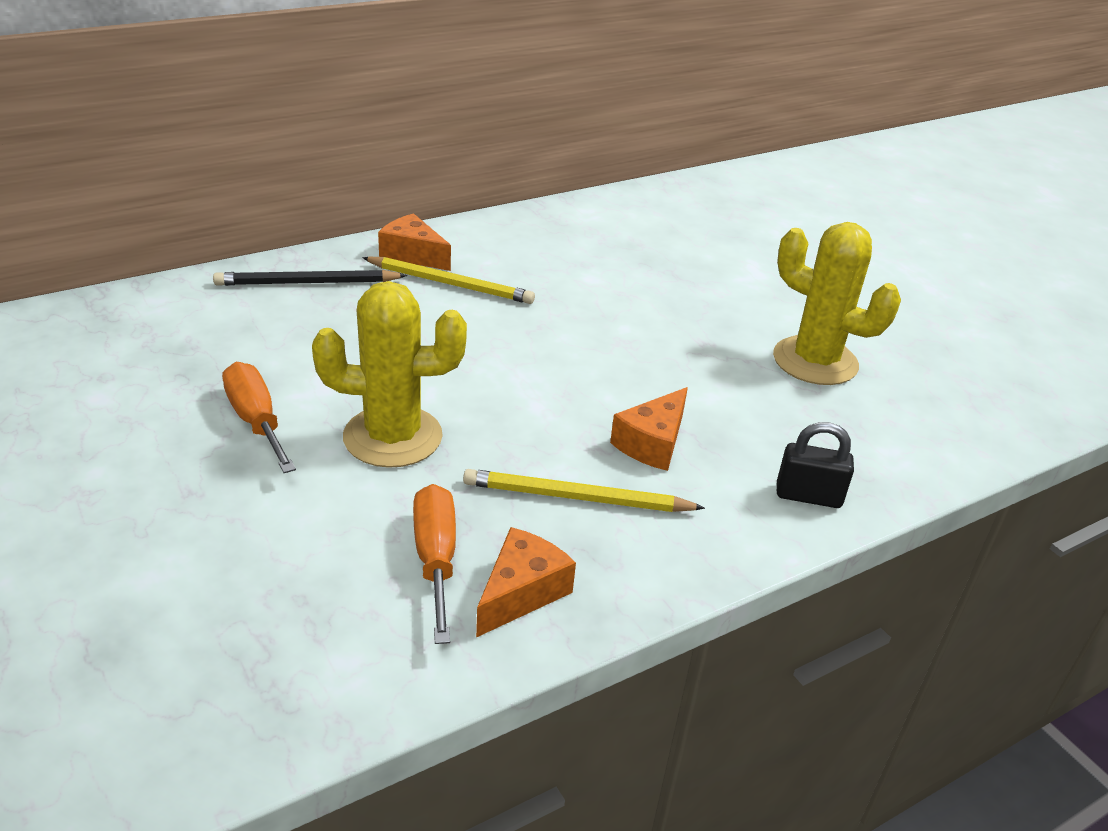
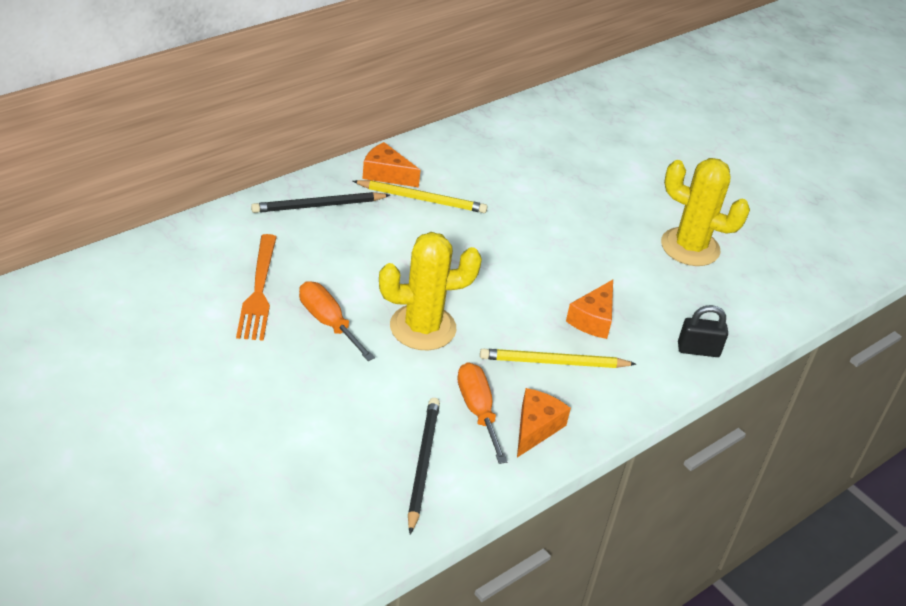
camera: 10 degrees left, 5 degrees up
(176, 375) = (258, 291): none -> orange fork
(316, 635) = (422, 464): none -> black pencil

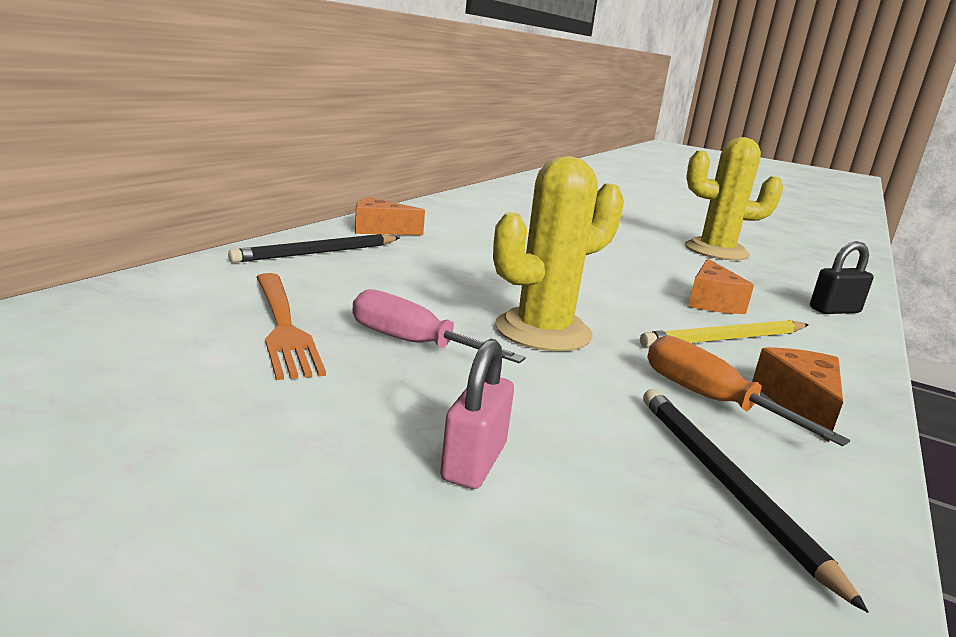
camera: 20 degrees left, 20 degrees down
(305, 417) = (474, 462): none -> pink padlock
(328, 322) = (413, 343): orange screwdriver -> pink screwdriver
(422, 199) = (435, 241): yellow pencil -> none

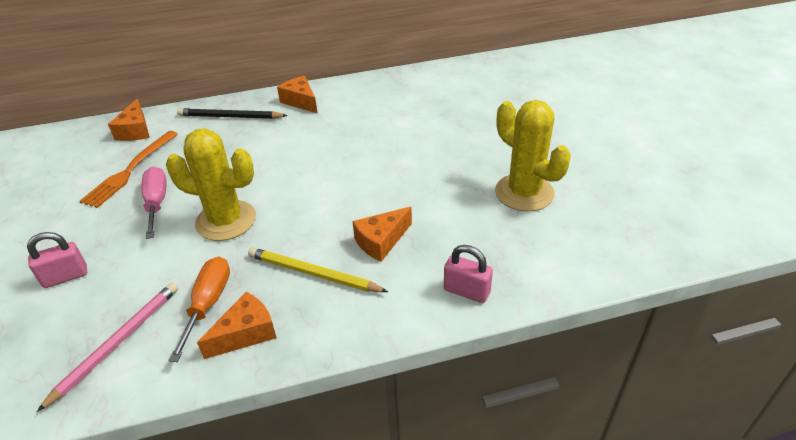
camera: 50 degrees right, 20 degrees up
(186, 288) = (135, 131): none -> orange cheese
(725, 484) = (117, 343): black pencil -> pink pencil
(834, 310) = (466, 291): black padlock -> pink padlock

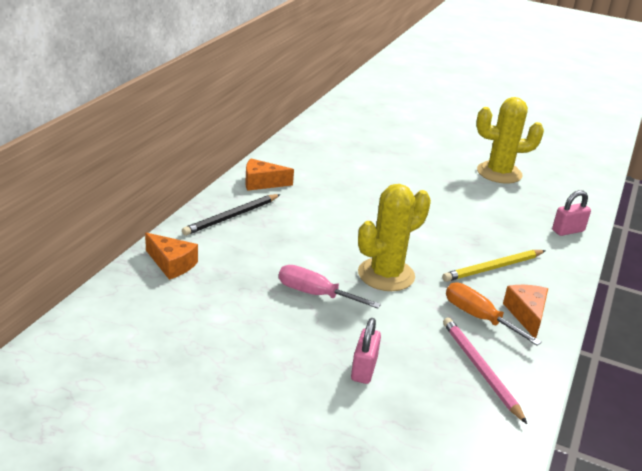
camera: 55 degrees left, 10 degrees down
(130, 170) = (241, 289): orange fork -> none
(381, 241) = (489, 233): orange cheese -> none

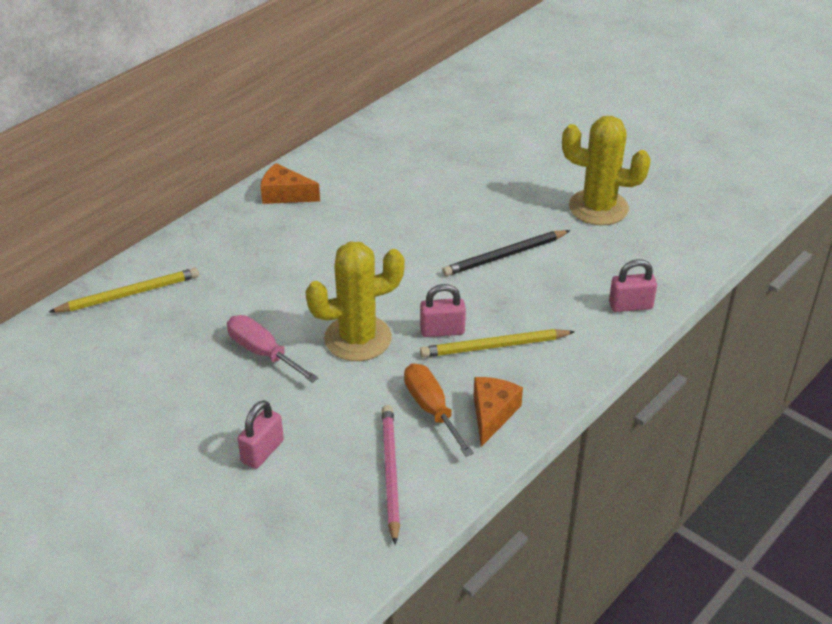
camera: 20 degrees right, 10 degrees up
(172, 264) = (129, 294): orange cheese -> yellow pencil
(231, 217) = (225, 239): black pencil -> black pencil (504, 256)
(447, 262) = (442, 330): none -> pink padlock

